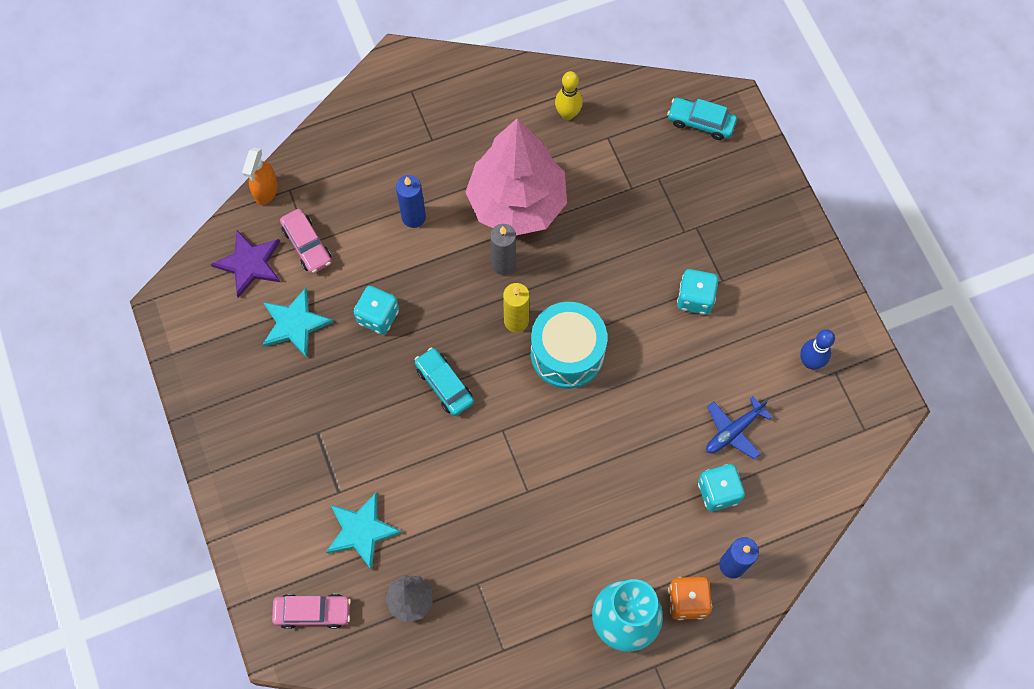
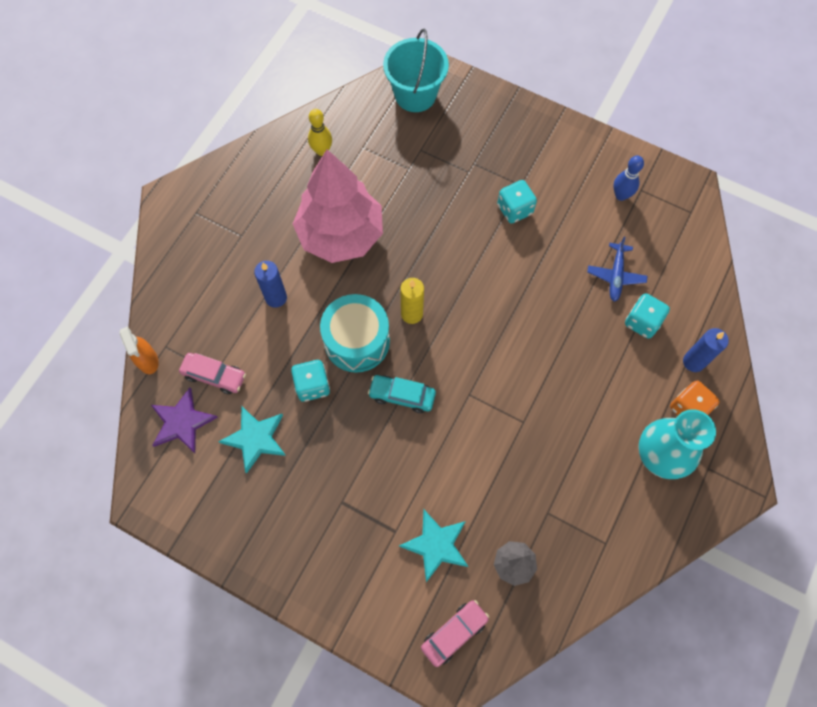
camera: 40 degrees left, 0 degrees up
(503, 264) = (368, 282): grey candle -> none
(567, 353) = (465, 309): turquoise drum -> turquoise drum (357, 341)
(700, 122) = (415, 95): turquoise car -> turquoise bucket

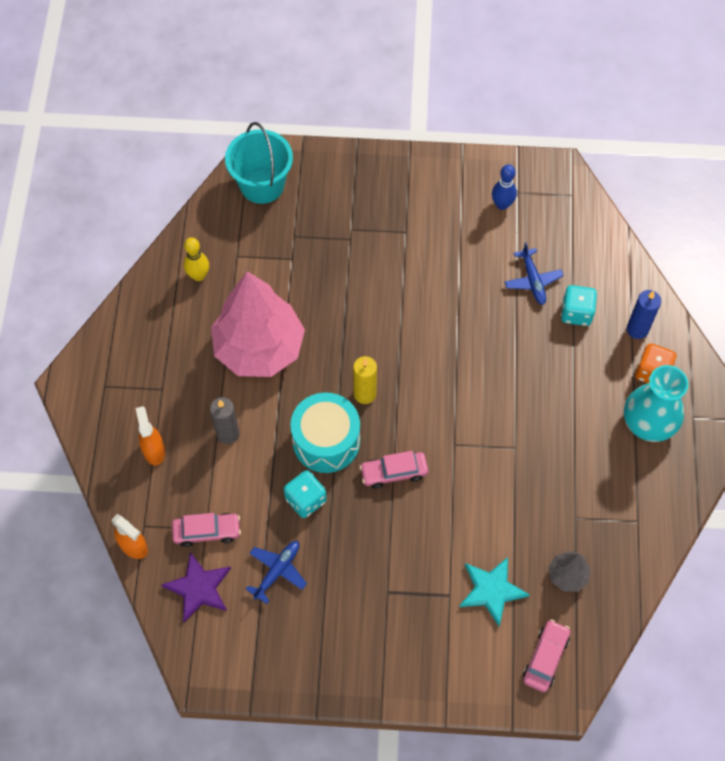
camera: 25 degrees left, 5 degrees down
(207, 285) = (154, 450): none -> orange spray bottle
(255, 438) = (277, 571): turquoise star -> blue plane
(276, 298) = (228, 434): blue candle -> grey candle
(402, 396) = (394, 472): turquoise car -> pink car
(514, 209) = (411, 257): turquoise dice -> none

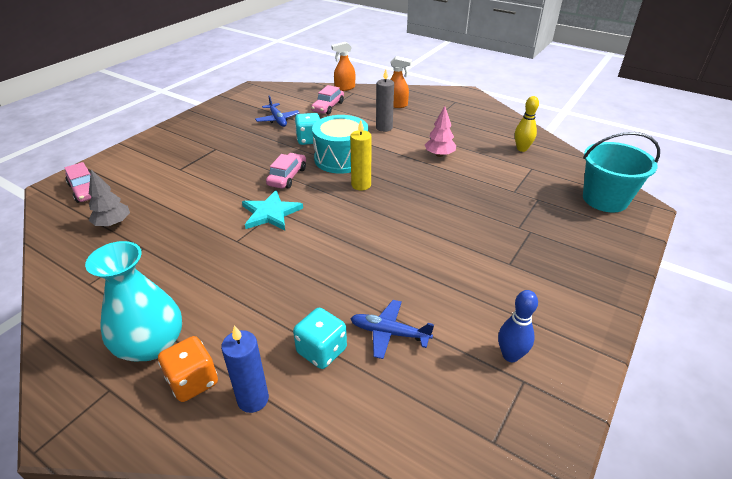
camera: 120 degrees right, 25 degrees down
(199, 588) = (299, 97): purple star -> none
(259, 348) = (439, 155): pink tree -> pink tree, size x0.42
(492, 590) = (157, 186): turquoise star -> turquoise star (270, 213)

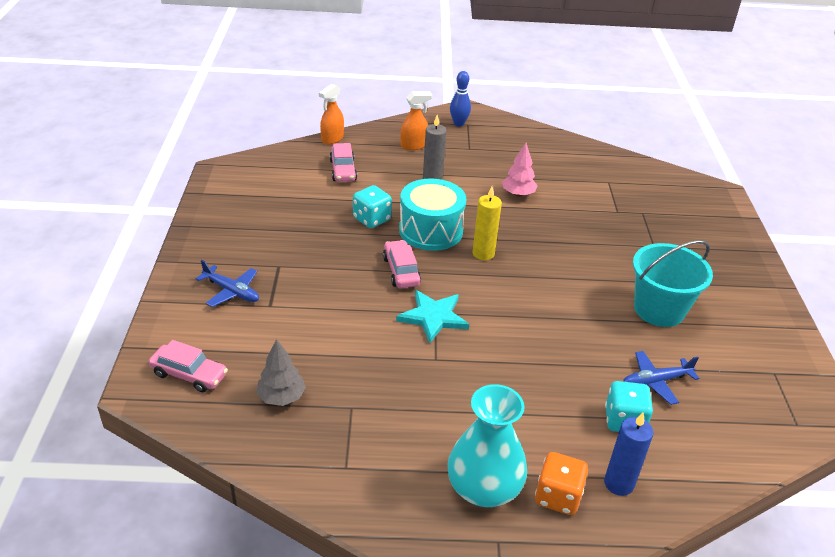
camera: 35 degrees left, 0 degrees up
(277, 119) = (305, 204): blue plane -> blue plane (231, 291)
(510, 355) = (749, 358): blue bowling pin -> blue bowling pin (458, 123)
(522, 149) = (581, 163): yellow bowling pin -> none
(605, 199) = (690, 194): turquoise bucket -> turquoise bucket (659, 309)

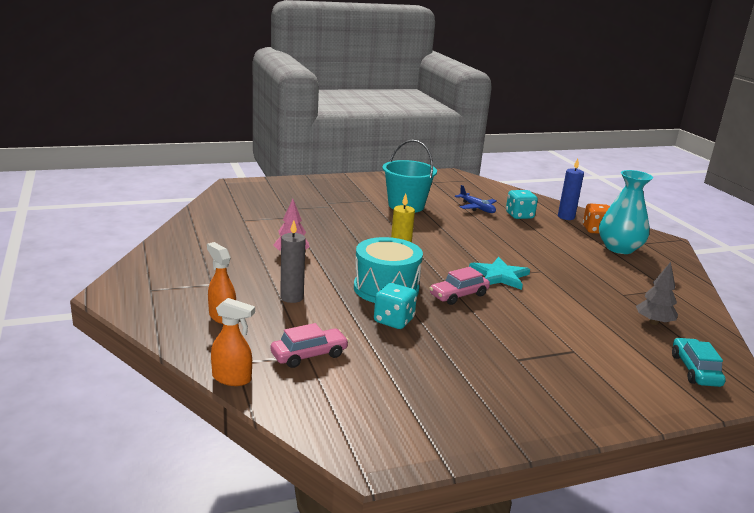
camera: 110 degrees left, 15 degrees down
(189, 374) = (695, 370): pink car -> turquoise car
(231, 291) = (582, 377): blue plane -> none
(458, 123) = (151, 295): blue bowling pin -> none

